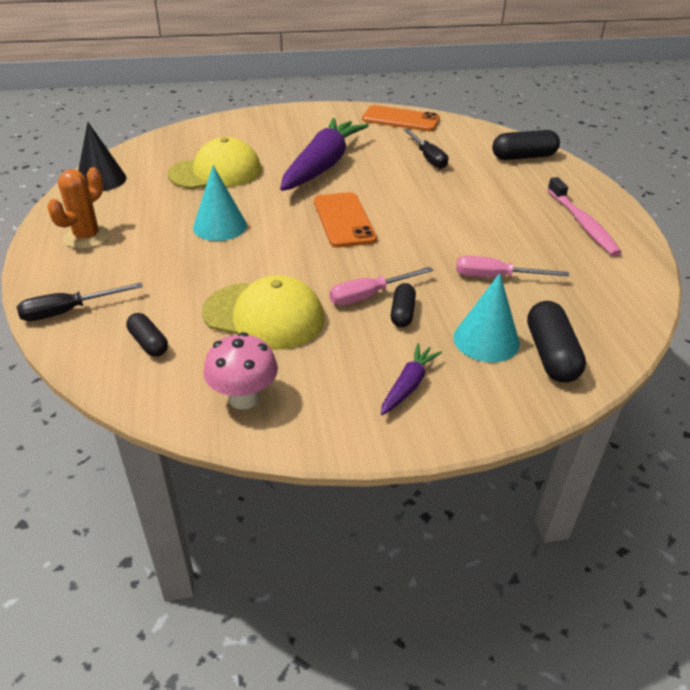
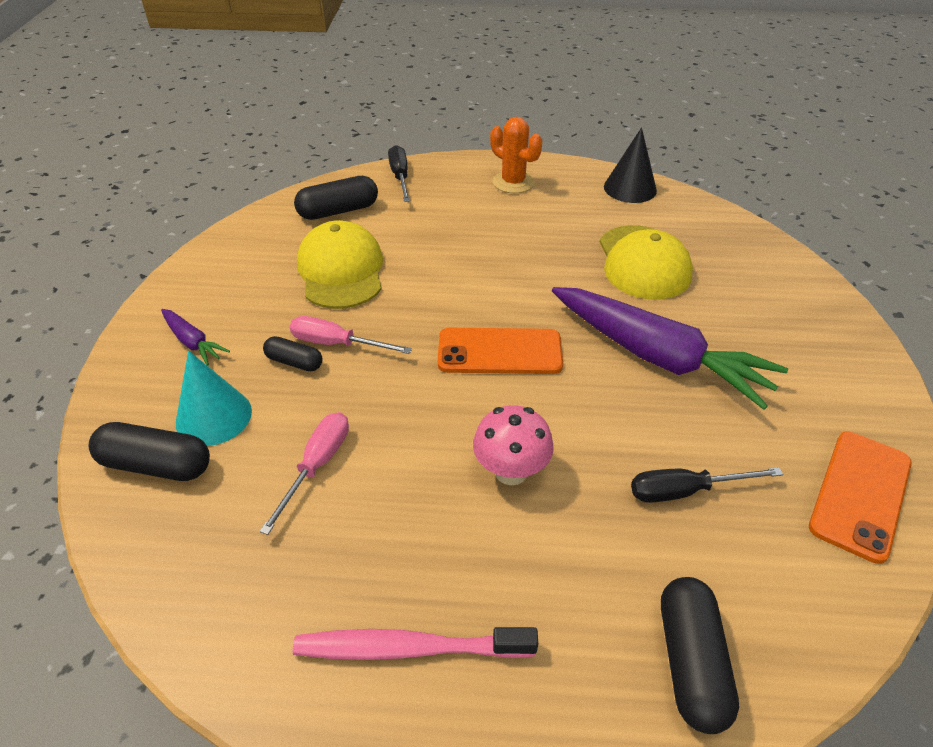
camera: 105 degrees right, 5 degrees up
(148, 343) = (338, 211): black capsule -> black capsule, size x1.66
(220, 226) = (511, 257): turquoise cone -> none
(244, 398) = (243, 251): pink mushroom -> pink mushroom (511, 471)
(264, 316) = (341, 271): yellow cap -> yellow cap turned 135 degrees clockwise
(369, 295) = (337, 344): pink screwdriver -> pink screwdriver turned 60 degrees counterclockwise

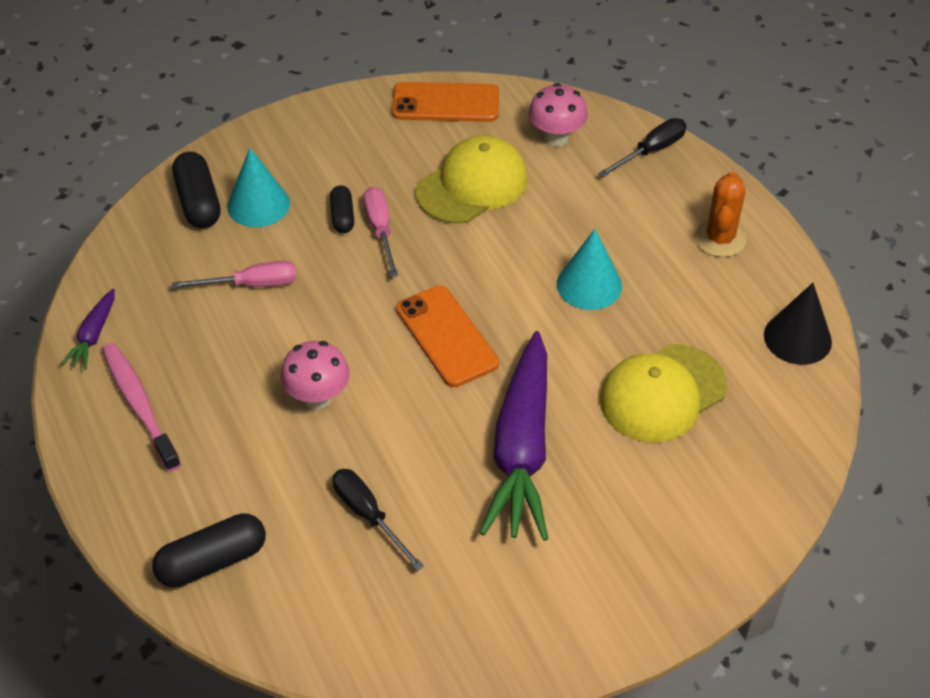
camera: 60 degrees right, 5 degrees up
(193, 342) = (321, 148): purple carrot -> purple carrot (93, 336)
(338, 211) = (556, 138): black capsule -> pink mushroom
(507, 254) = (589, 285): none -> turquoise cone
(860, 494) = (443, 640): orange phone -> orange phone (445, 103)

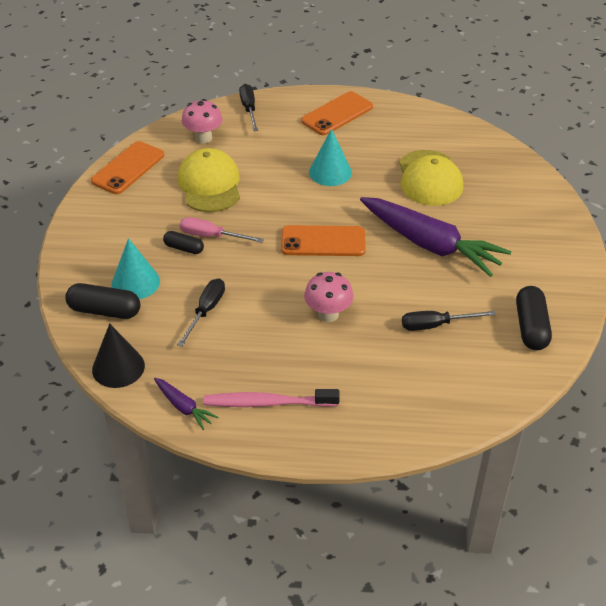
camera: 60 degrees left, 5 degrees down
(212, 561) = (425, 409): black capsule -> black capsule (531, 327)
(251, 285) = (206, 311): pink screwdriver -> black screwdriver
(720, 239) = (337, 114): orange cactus -> orange phone
(797, 338) = (427, 119): black cone -> black cone (118, 367)

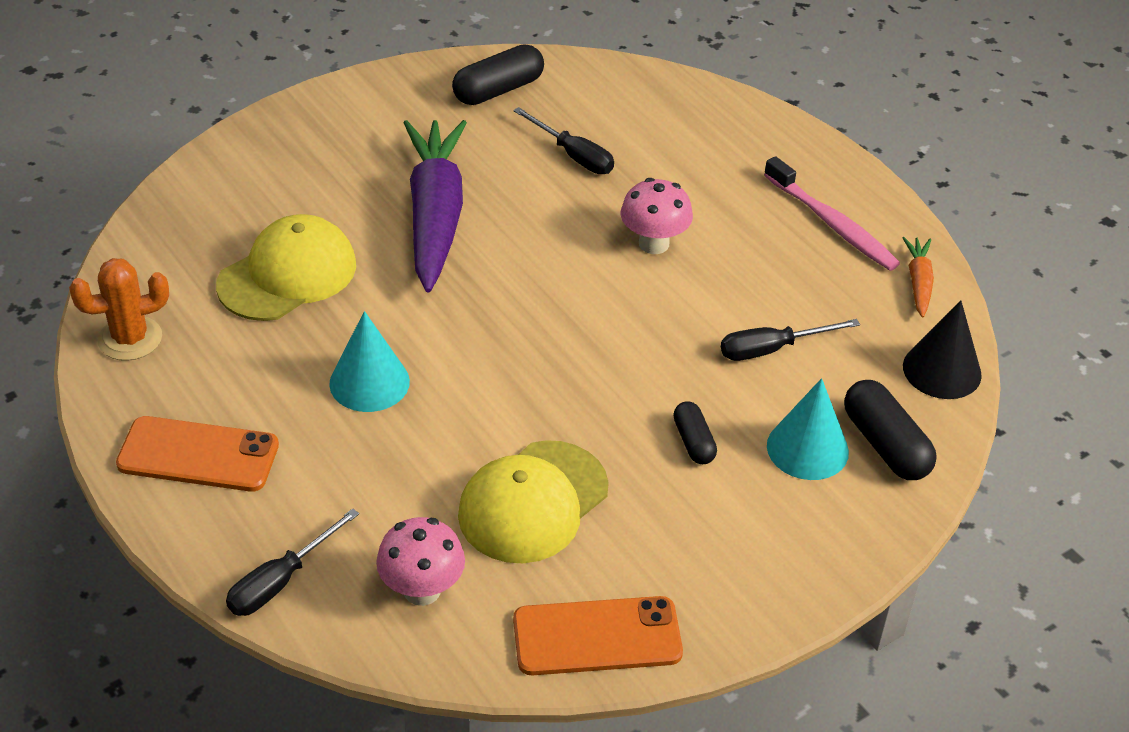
camera: 130 degrees left, 0 degrees up
(184, 407) = (918, 282): purple carrot -> orange carrot
(211, 236) = (639, 428): pink screwdriver -> none
(323, 241) = (531, 312): orange phone -> none
(428, 121) = (130, 339): none -> orange cactus

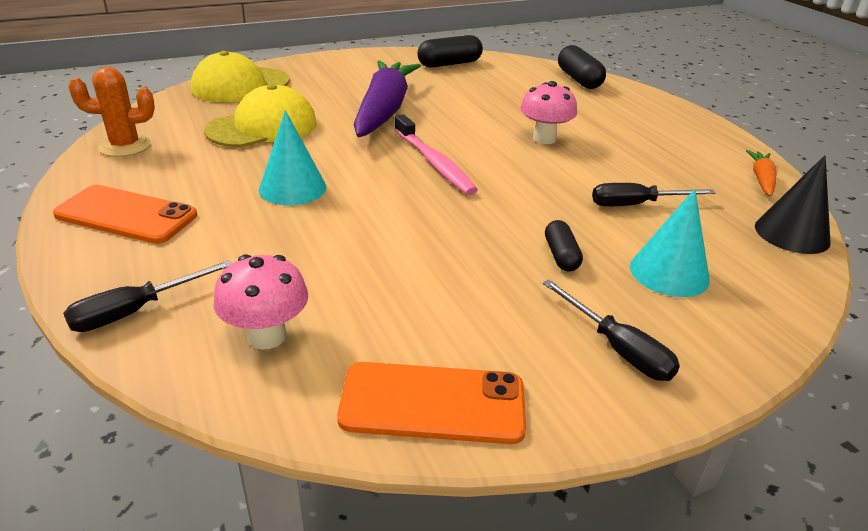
camera: 10 degrees right, 10 degrees down
(533, 502) = (401, 281): yellow cap -> yellow cap (240, 85)
(573, 155) = (493, 94): black screwdriver -> black screwdriver (617, 348)
(832, 224) = (686, 142): pink toothbrush -> pink toothbrush (434, 162)
(885, 445) = (745, 279): black capsule -> black capsule (579, 79)

